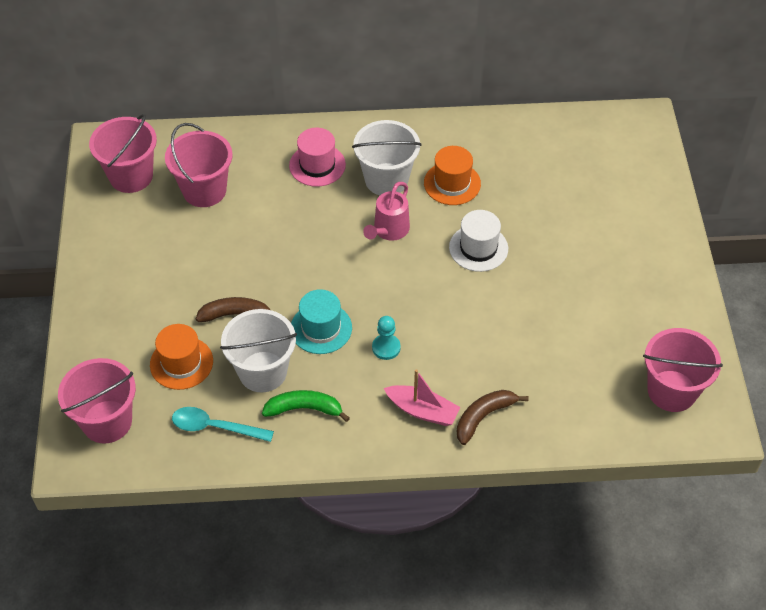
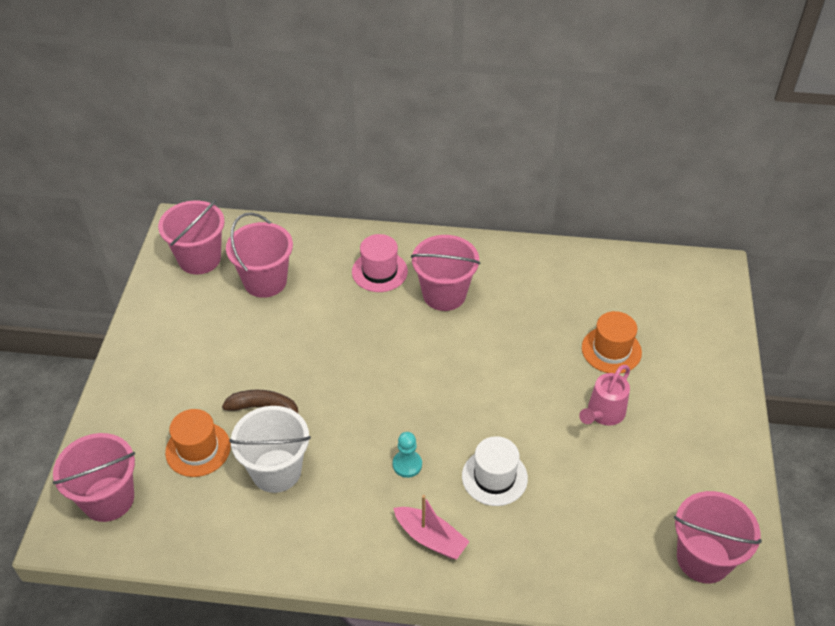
camera: 10 degrees right, 5 degrees down
(215, 427) = (214, 522): turquoise spoon -> none
(304, 409) = (309, 517): green banana -> none
(321, 328) = (345, 434): turquoise hat -> none
(386, 179) = (444, 294): white bucket -> pink bucket
(388, 231) = (435, 345): pink watering can -> pink watering can (603, 414)
(452, 183) = (509, 306): orange hat -> orange hat (611, 350)
(478, 248) = (523, 375): white hat -> white hat (494, 477)
(484, 417) = (494, 555): brown banana -> none

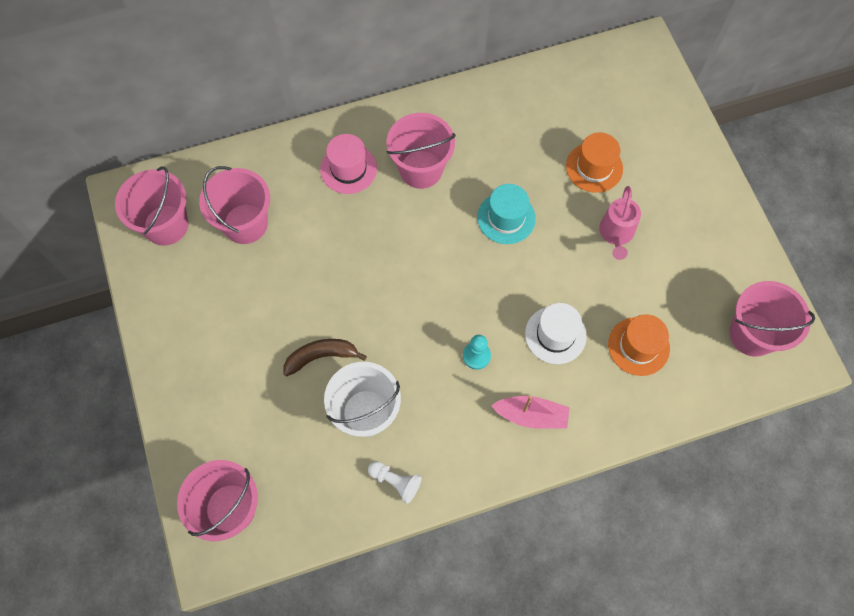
camera: 25 degrees left, 20 degrees up
(198, 449) = (283, 424): orange hat -> orange hat (638, 346)
(267, 541) = (395, 482): none -> white pawn
(501, 361) = (506, 218): none -> turquoise hat

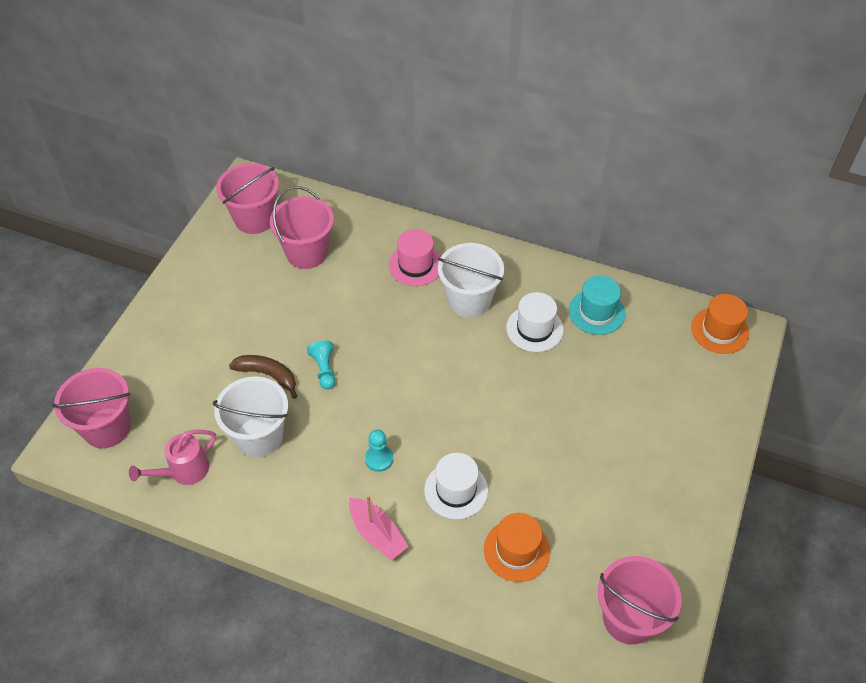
camera: 40 degrees right, 15 degrees down
(362, 316) = (324, 369): none -> turquoise pawn
(395, 482) = (231, 500): white pawn -> none
(421, 169) = (469, 300): pink bucket -> white bucket
(493, 157) = (534, 329): none -> white hat
(506, 218) = (501, 378): turquoise hat -> turquoise hat (596, 312)
(594, 167) = (612, 391): orange hat -> orange hat (719, 330)
(616, 234) = (581, 453): pink watering can -> pink watering can (183, 471)

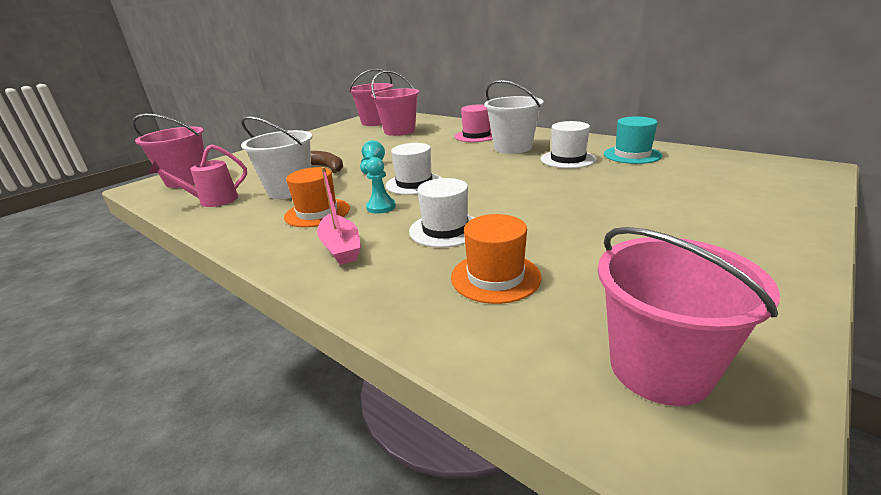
camera: 20 degrees right, 25 degrees down
(391, 404) = (414, 183): none -> white hat
(719, 330) = (773, 166): orange hat -> orange hat (317, 213)

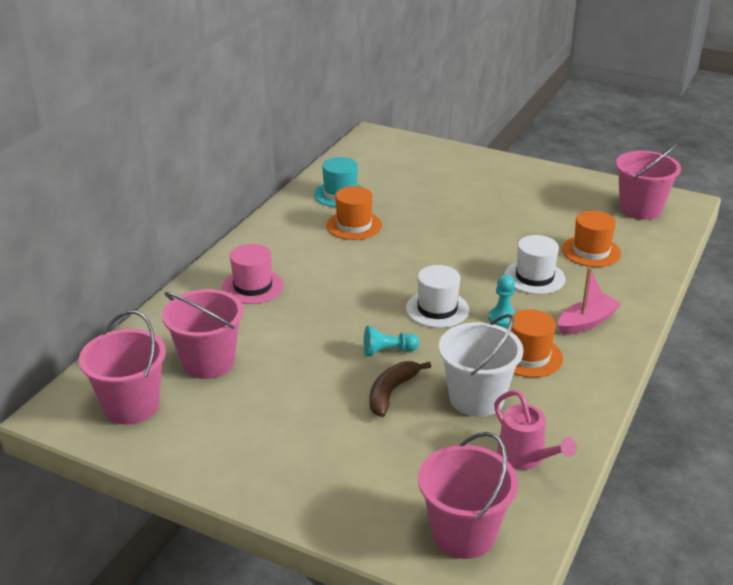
camera: 105 degrees left, 5 degrees up
(513, 147) = (311, 257): white bucket -> none
(568, 159) = (354, 225): white hat -> orange hat

